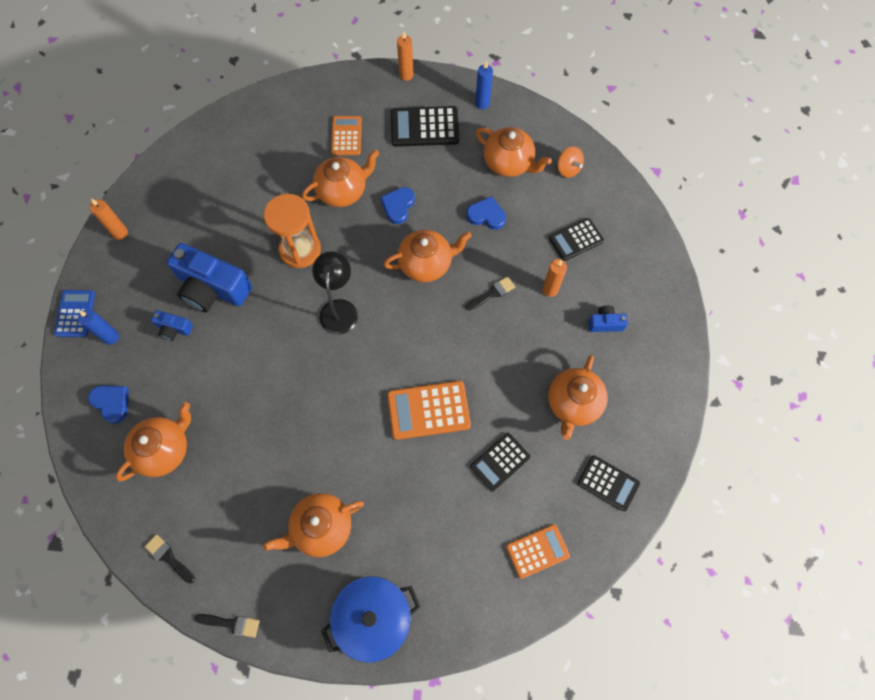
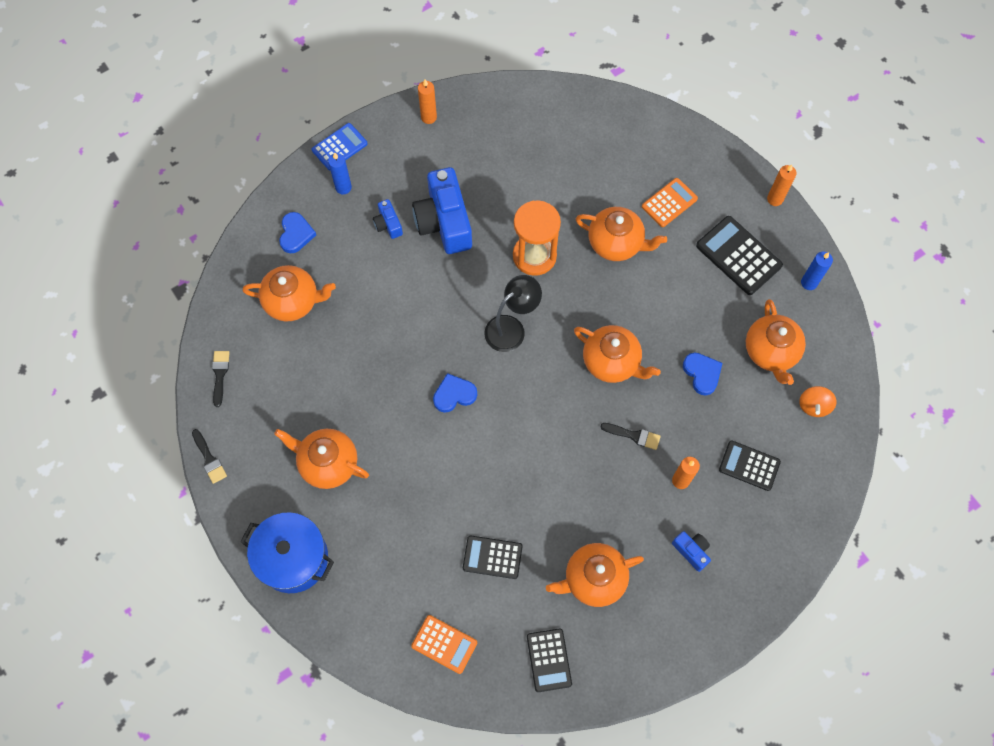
camera: 50 degrees right, 0 degrees up
(398, 206) = (643, 297): blue heart -> blue heart (454, 394)
(428, 410) = (487, 467): orange calculator -> none

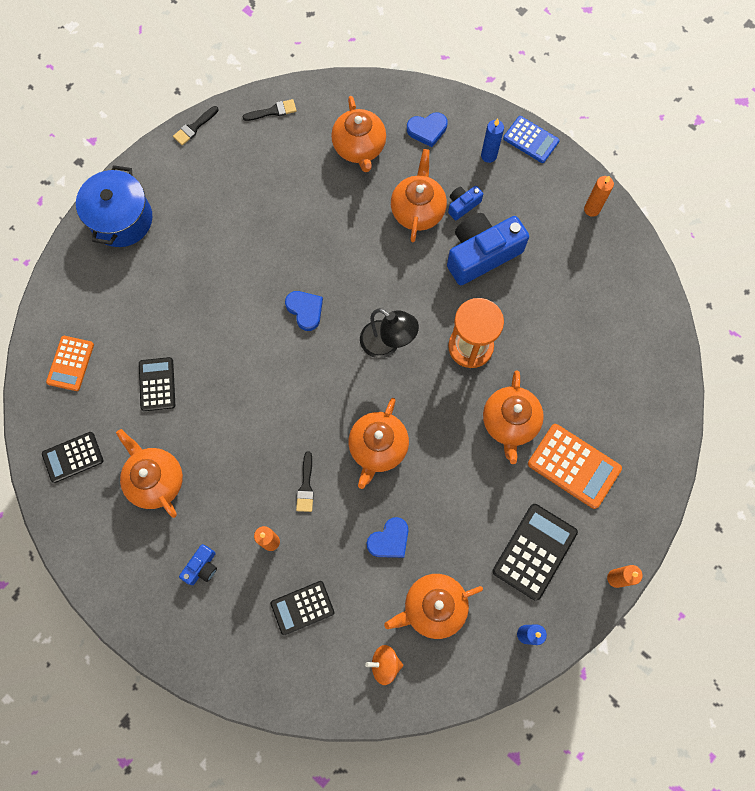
camera: 75 degrees right, 5 degrees up
(328, 463) = (213, 222): orange teapot -> orange teapot (417, 210)
(669, 203) = (574, 466): orange calculator -> orange calculator, size x1.50
(749, 466) = (302, 607): black calculator -> black calculator turned 120 degrees counterclockwise

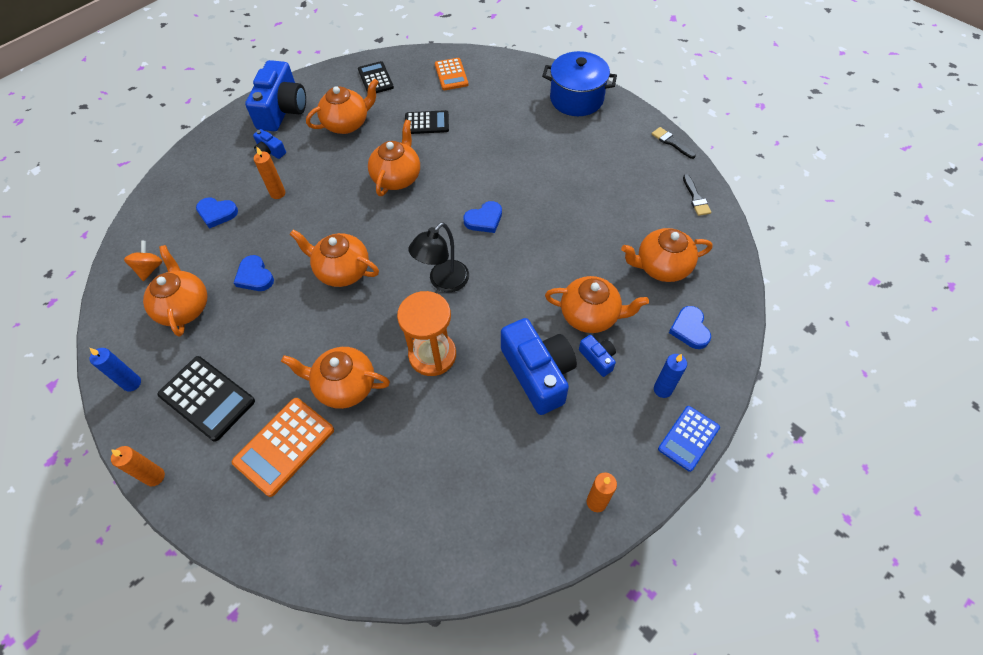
camera: 95 degrees right, 15 degrees down
(70, 363) = (451, 74): orange calculator -> orange calculator turned 120 degrees counterclockwise
(127, 569) = (282, 110): none -> blue camera
(245, 408) = (397, 177): none -> orange teapot
(302, 607) = (217, 213): black calculator -> blue heart
(306, 486) = (319, 217): black brush -> none

